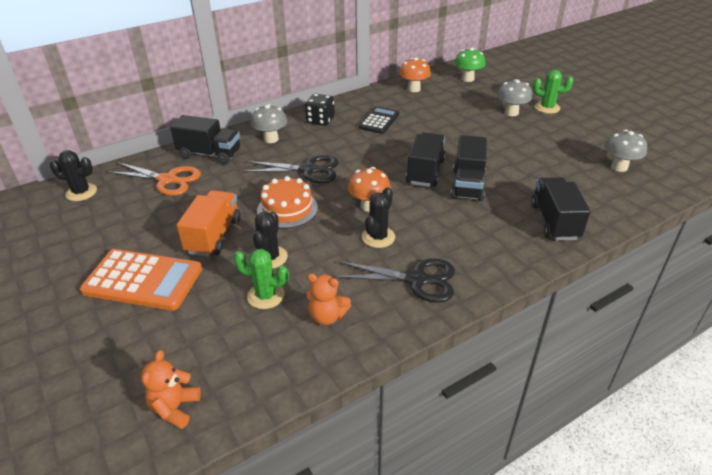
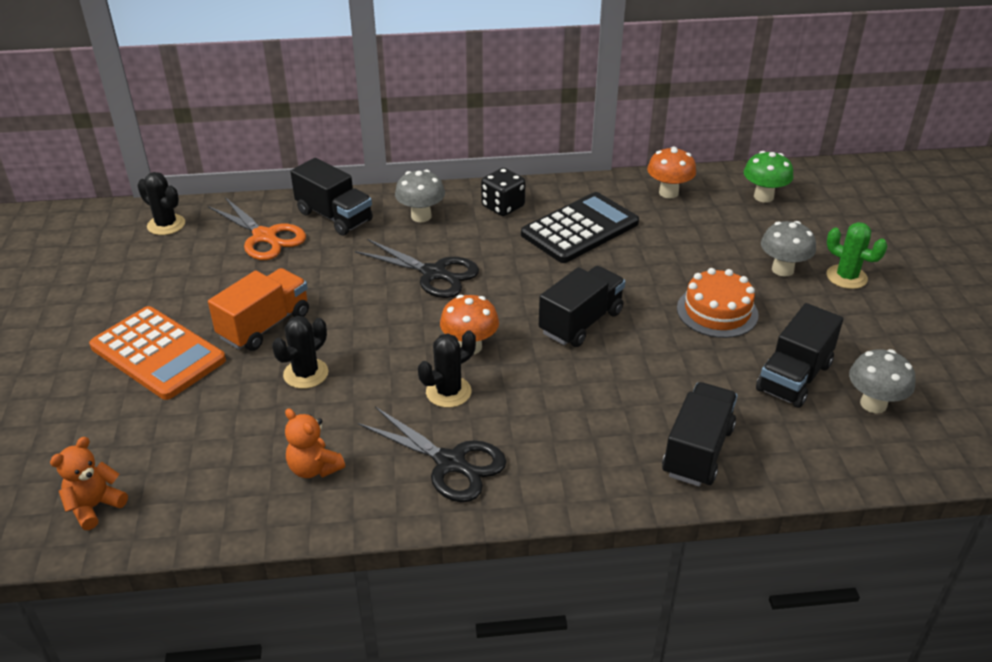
camera: 25 degrees right, 0 degrees up
(266, 296) = (267, 418): green cactus -> none
(287, 209) = (370, 318): orange cake -> orange cake (717, 311)
(379, 121) = (580, 229): black calculator -> black calculator, size x1.64
(467, 184) = (623, 359): black truck -> black truck (794, 377)

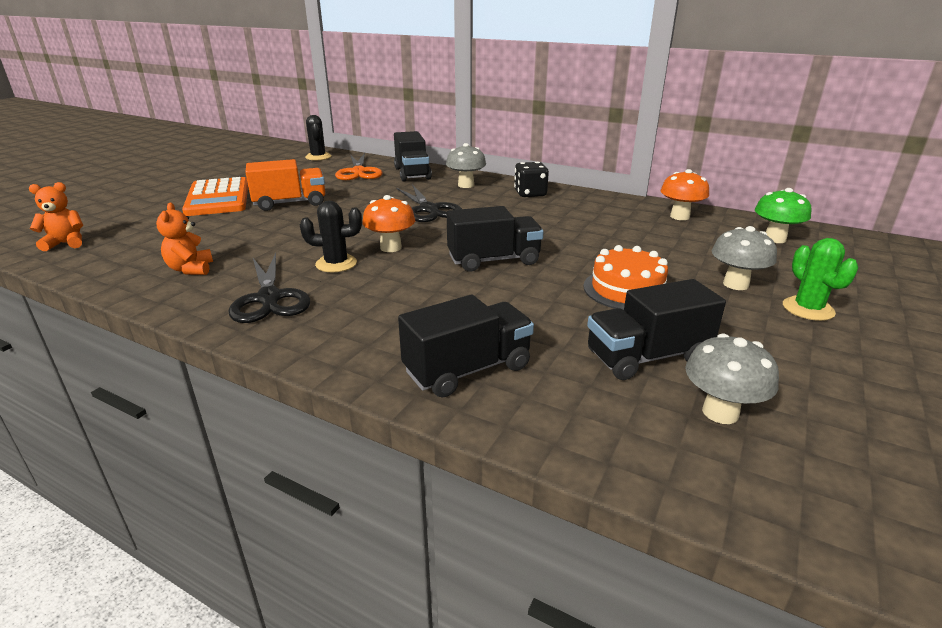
camera: 35 degrees right, 10 degrees down
(306, 374) = (271, 228): black cactus -> none
(580, 229) = (572, 216): black calculator -> none

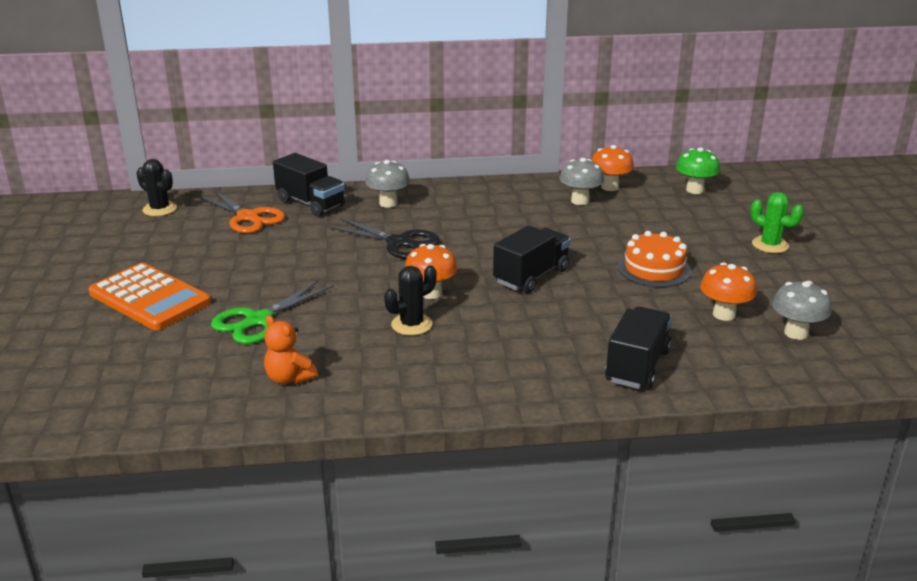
camera: 35 degrees left, 0 degrees up
(66, 243) = (89, 405): orange teddy bear -> none
(247, 228) = (258, 320): none -> green scissors
(269, 299) = (413, 374): black scissors -> none
(290, 203) = (246, 278): orange truck -> none
(530, 193) = (461, 197): black dice -> none
(647, 357) = (724, 314): black truck -> orange mushroom
(735, 284) = (712, 240): grey mushroom -> grey mushroom (580, 201)

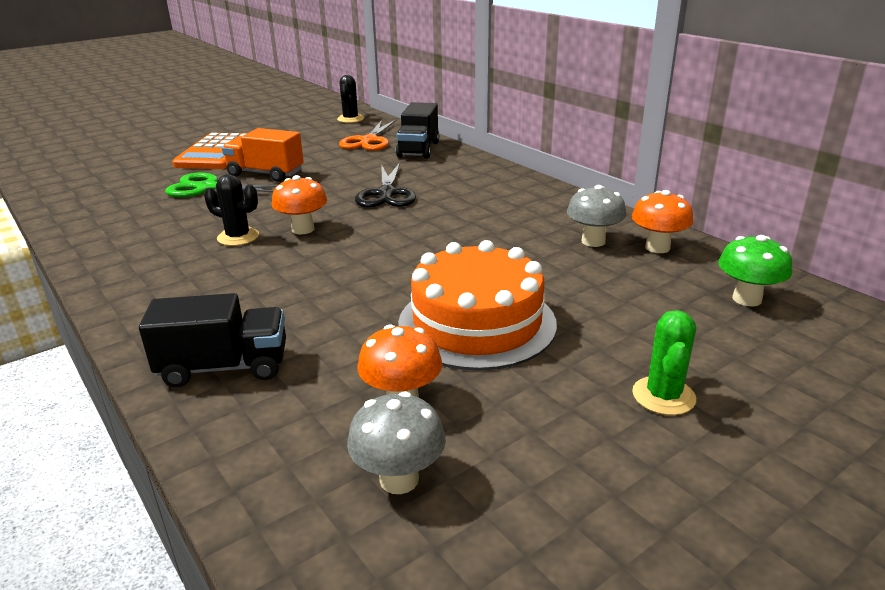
camera: 60 degrees right, 0 degrees up
(263, 284) = (265, 174): none -> orange truck
(289, 378) = (123, 220): orange teddy bear -> none
(388, 203) = (457, 171): grey mushroom -> none
(531, 276) = (381, 261): black truck -> none
(654, 269) = (477, 323): orange cake -> orange cake, size x1.57

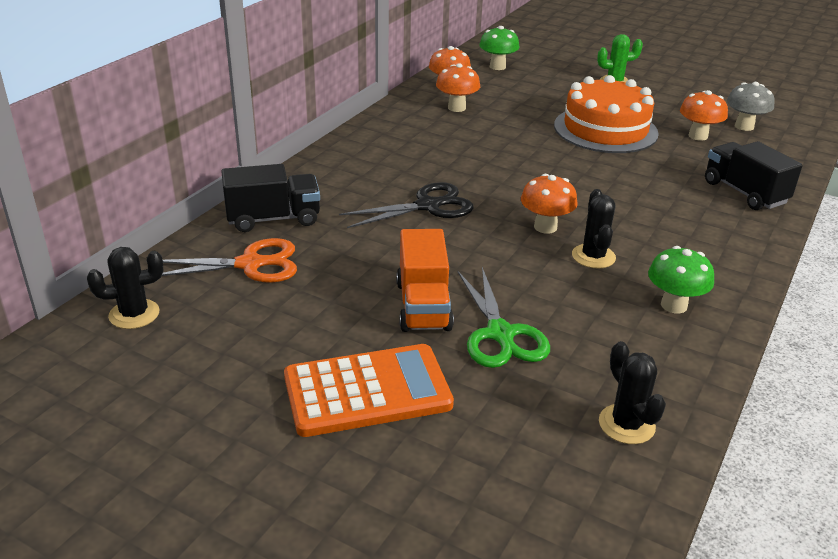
camera: 115 degrees left, 5 degrees up
(85, 202) = (626, 424): none -> black cactus
(138, 249) = (674, 305): none -> green mushroom
(593, 241) = (456, 108): grey mushroom -> orange mushroom

